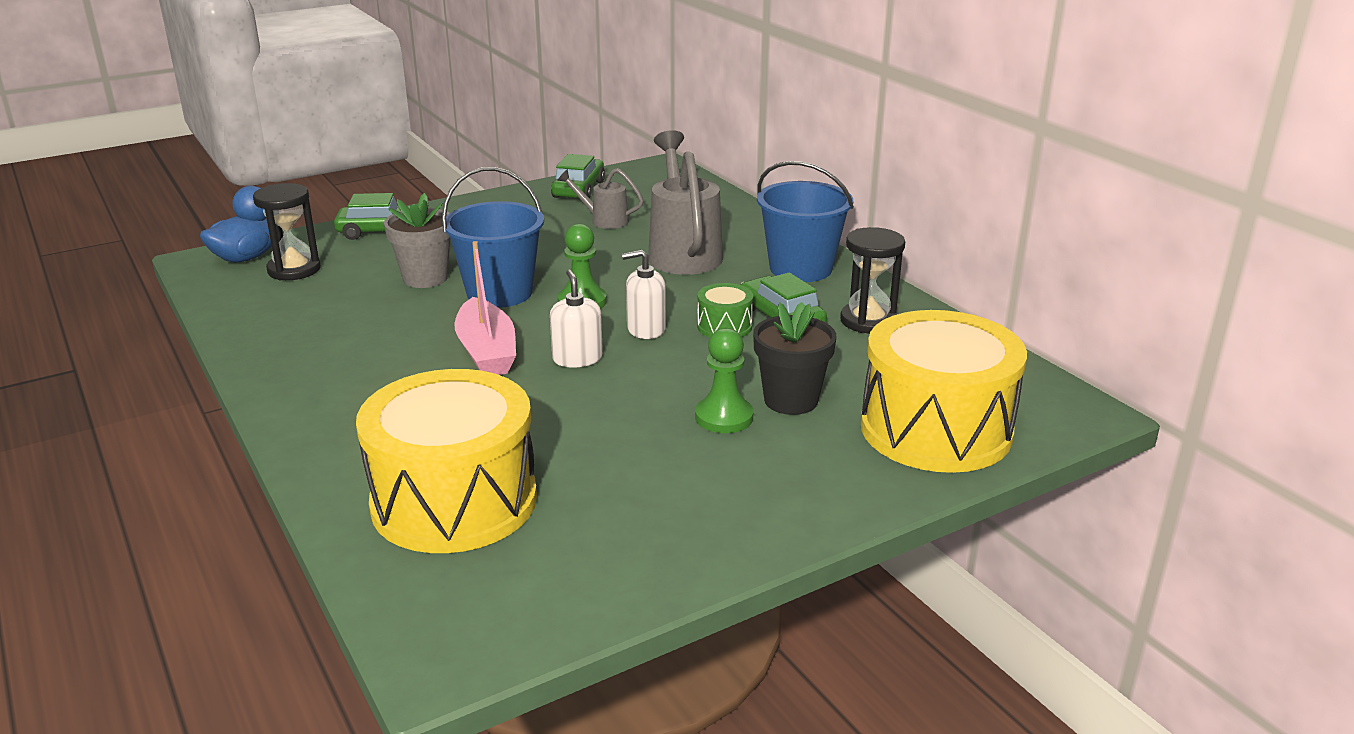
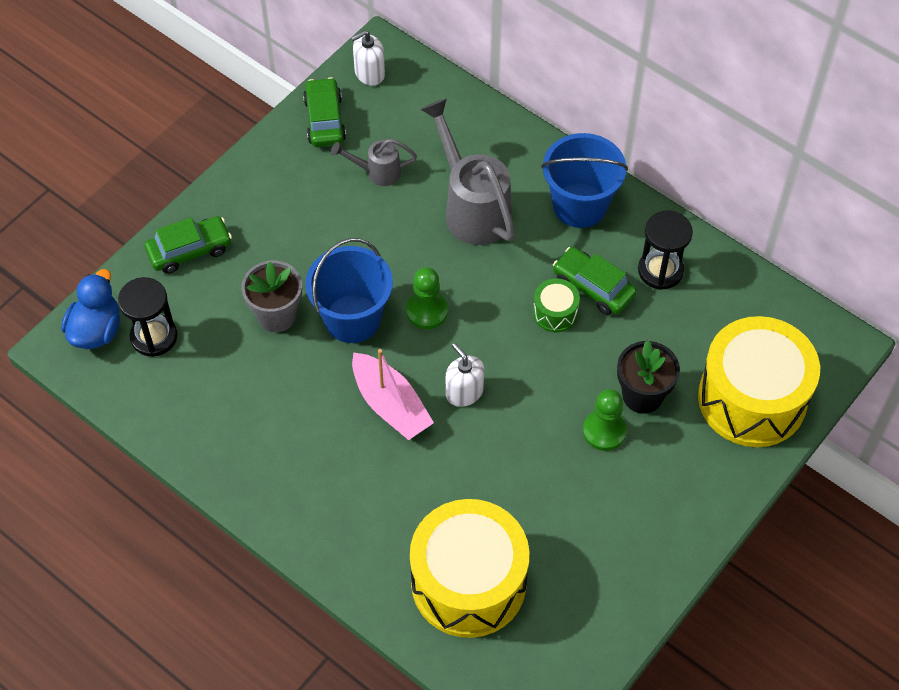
camera: 20 degrees left, 30 degrees up
(646, 329) = (496, 335): white soap dispenser -> white soap dispenser (369, 73)

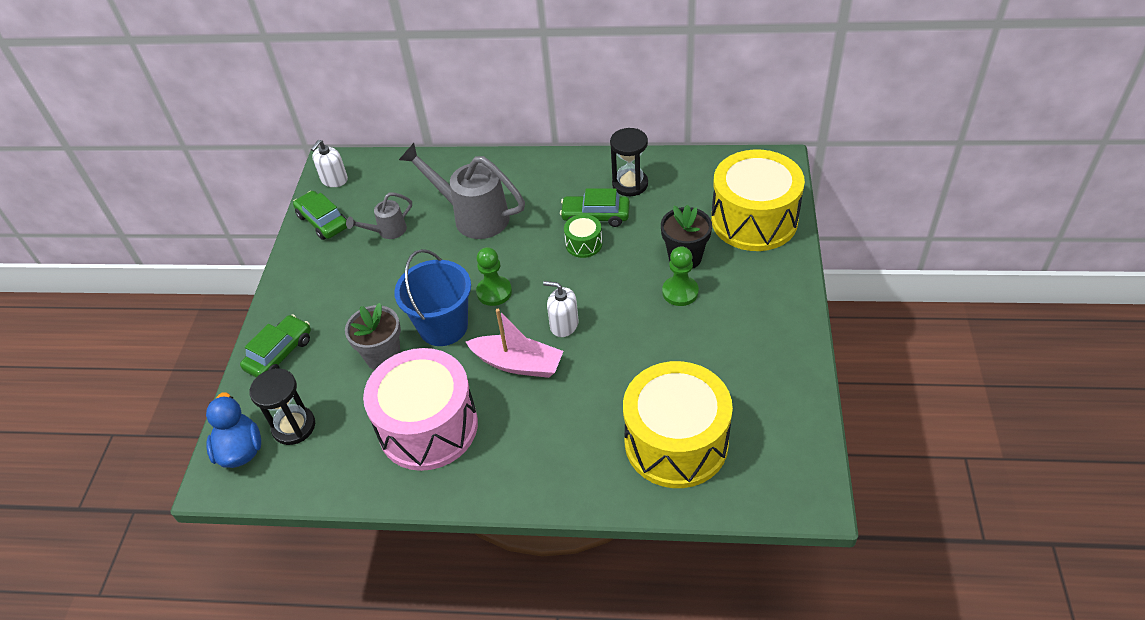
camera: 30 degrees left, 10 degrees down
(265, 415) = (428, 427): none -> pink drum
(580, 205) = (545, 177): blue bucket -> none

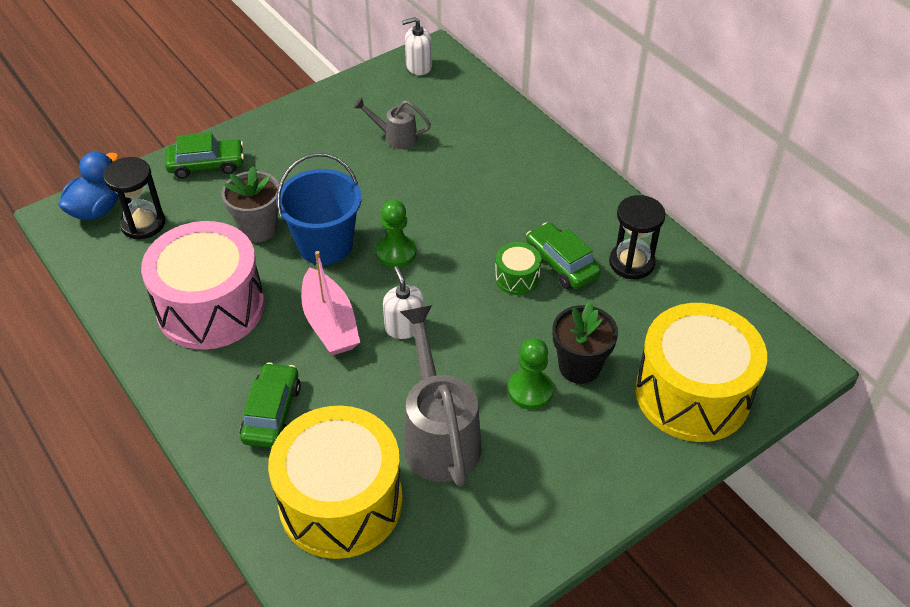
camera: 45 degrees right, 0 degrees up
(323, 221) = (366, 92): green car -> green car (272, 413)
(472, 216) = (470, 179): grey watering can -> grey watering can (438, 434)

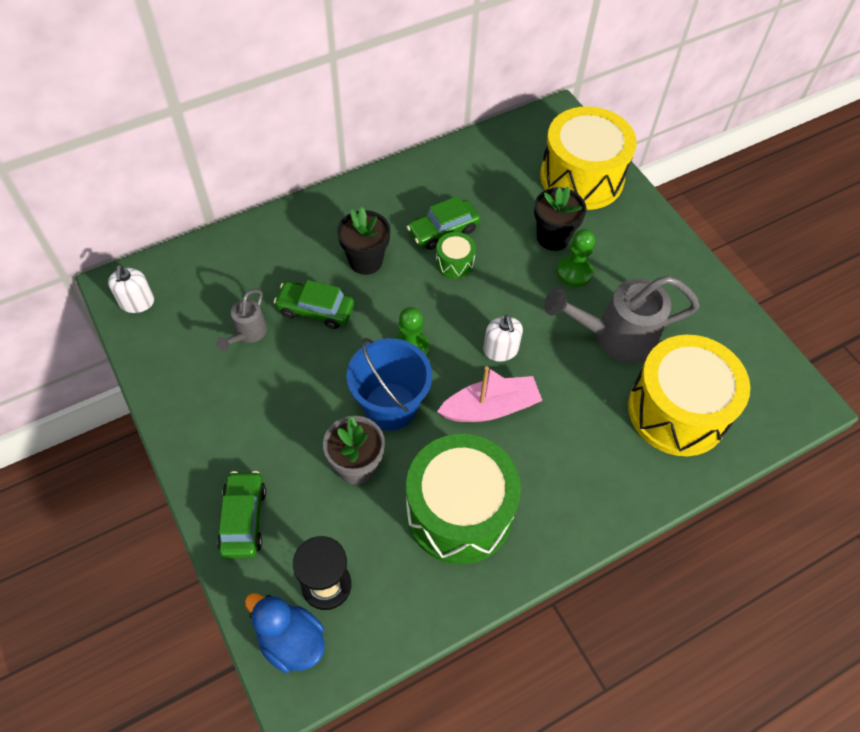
camera: 85 degrees left, 10 degrees up
(211, 307) = (459, 512): pink drum -> green drum
(272, 413) = (589, 459): green car -> green car (315, 310)
(404, 326) = (500, 350): white soap dispenser -> white soap dispenser turned 90 degrees counterclockwise
(501, 206) = (365, 261): none -> black flower pot
(631, 263) = (449, 185): black hourglass -> none

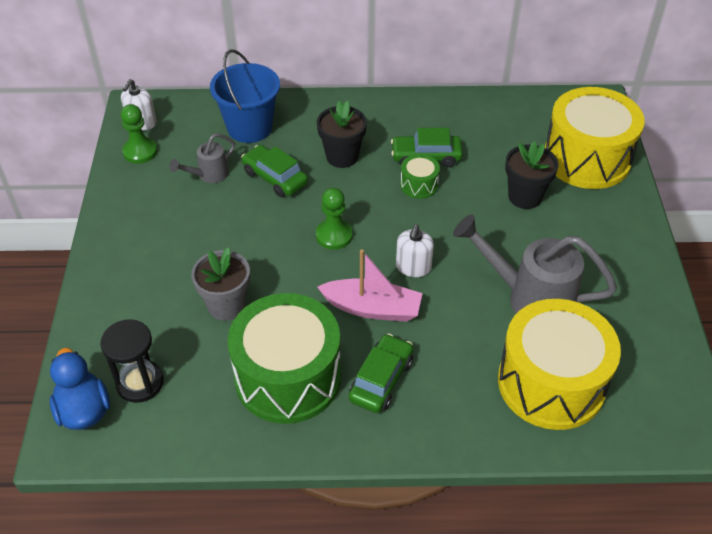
camera: 30 degrees right, 10 degrees down
(243, 519) = (111, 306): green car -> green car (381, 380)
(390, 406) = (286, 272): blue bucket -> blue bucket (250, 128)
(574, 272) = (526, 231): green pawn -> green pawn (140, 151)

